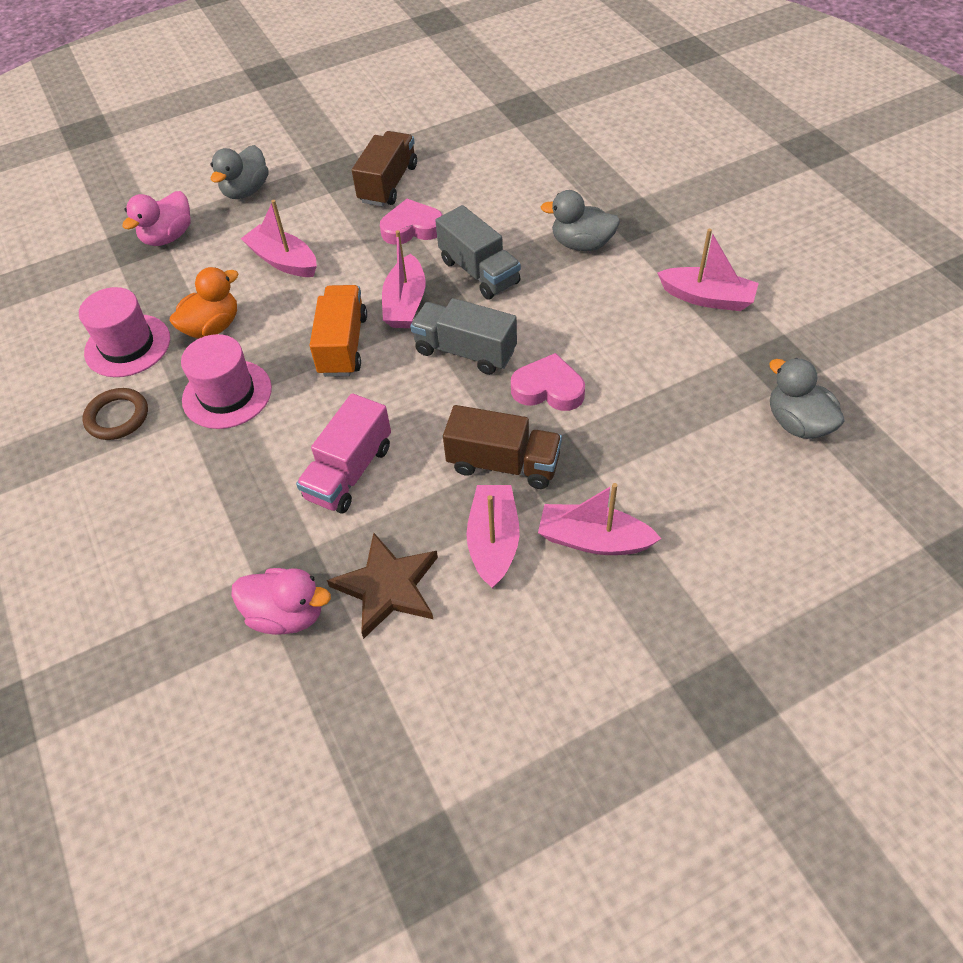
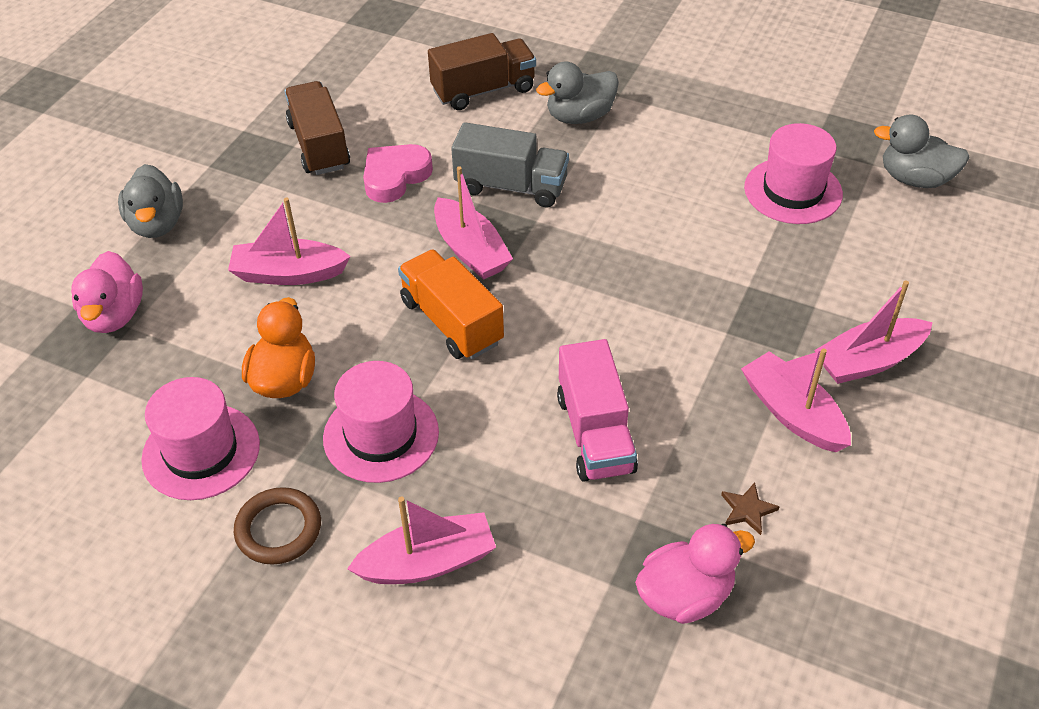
camera: 40 degrees left, 5 degrees down
(388, 587) = (747, 510): brown star -> brown star, size x0.44
(465, 351) = (580, 264): grey truck -> none
(503, 464) = (726, 343): brown truck -> brown truck (483, 90)
(548, 389) = (692, 257): pink heart -> none
(682, 380) = (793, 191): none -> pink hat
(707, 298) = (738, 113): pink boat -> pink boat (428, 562)

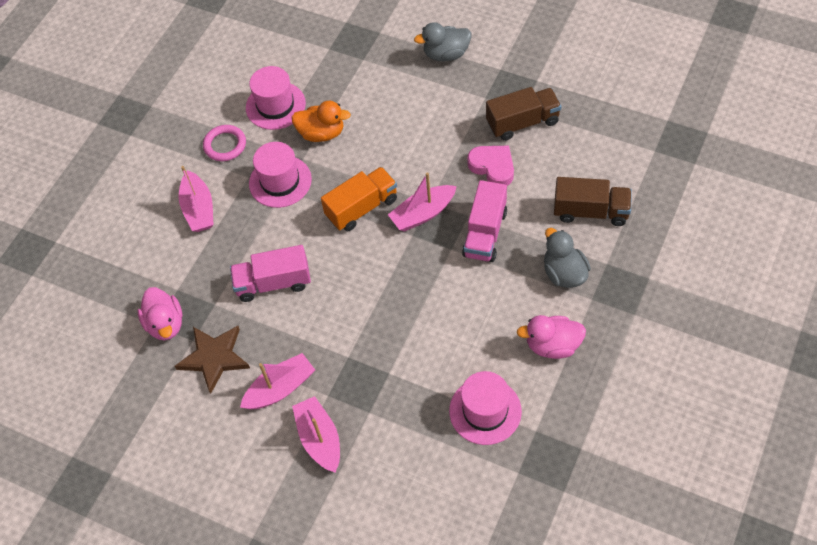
camera: 95 degrees right, 10 degrees up
(114, 315) = (372, 50): pink duck -> pink duck (552, 345)
(278, 529) = (225, 145): brown ring -> pink ring
(289, 273) = (403, 123): pink boat -> none
(483, 90) = (590, 211): brown truck -> brown truck turned 60 degrees counterclockwise
(511, 186) = (485, 233): grey truck -> pink truck
(747, 510) = (214, 358): brown star -> brown star, size x2.25
(914, 179) = (501, 501): grey duck -> none

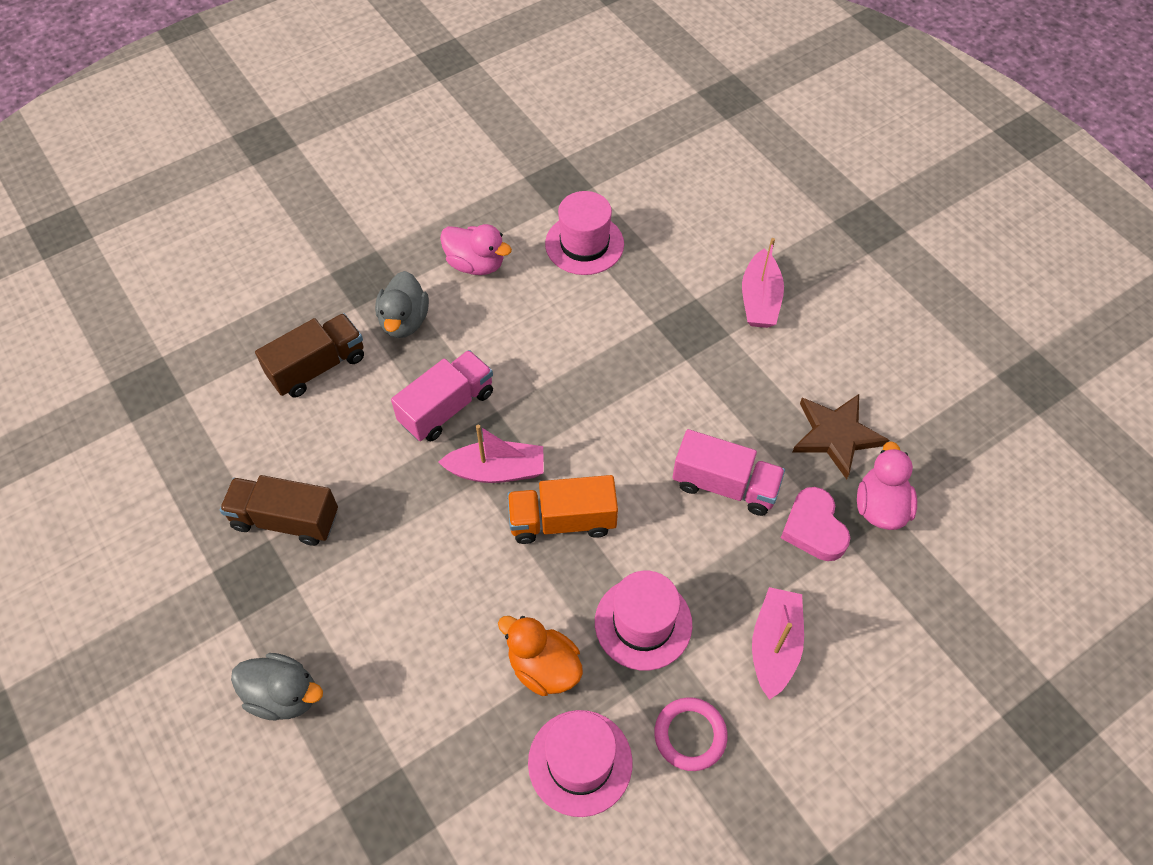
camera: 155 degrees left, 0 degrees up
(280, 388) = (776, 365): pink boat -> none
(493, 167) = (371, 481): pink heart -> pink heart (814, 528)
(590, 211) = (318, 367): brown truck -> brown truck turned 105 degrees clockwise

